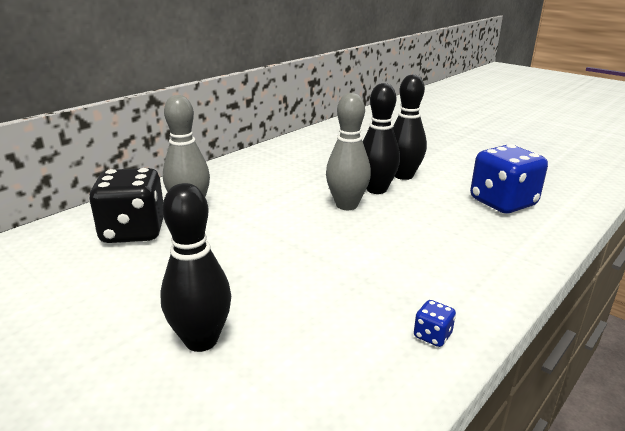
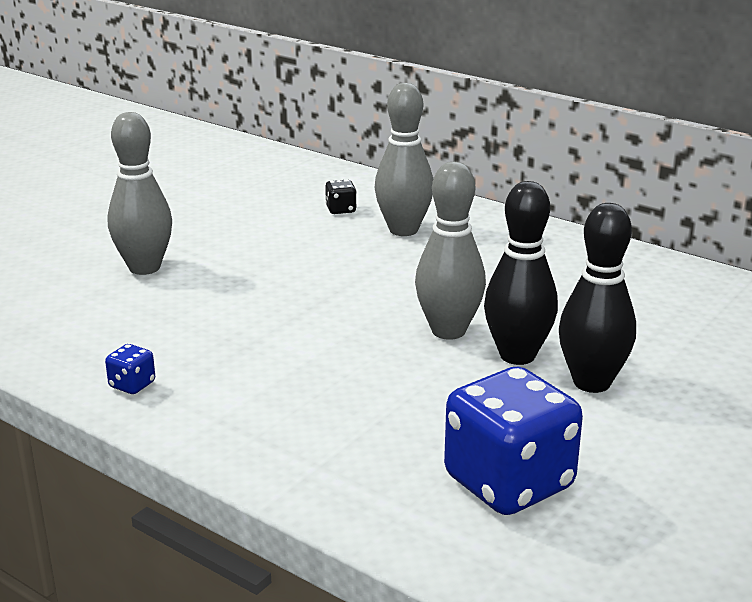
camera: 85 degrees right, 0 degrees up
(133, 232) = (341, 210): black dice -> black dice, size x0.41
(201, 340) = (144, 268): black bowling pin -> grey bowling pin

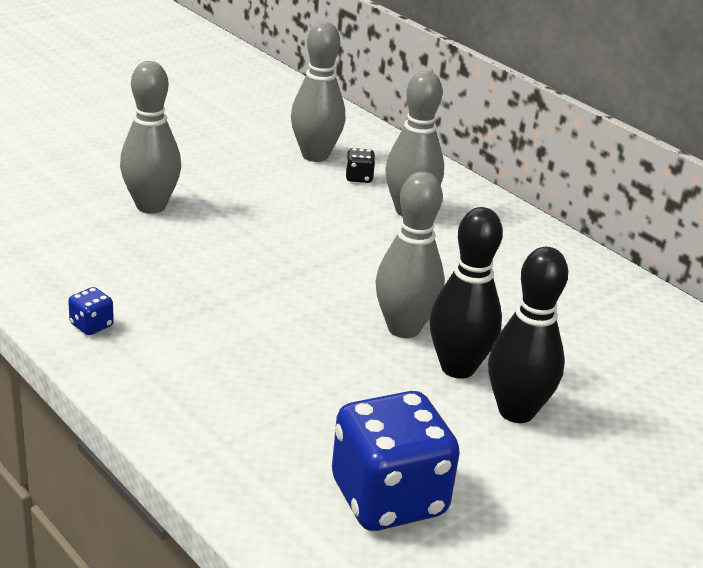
camera: 10 degrees right, 5 degrees up
(289, 198) = (315, 155): none -> grey bowling pin

